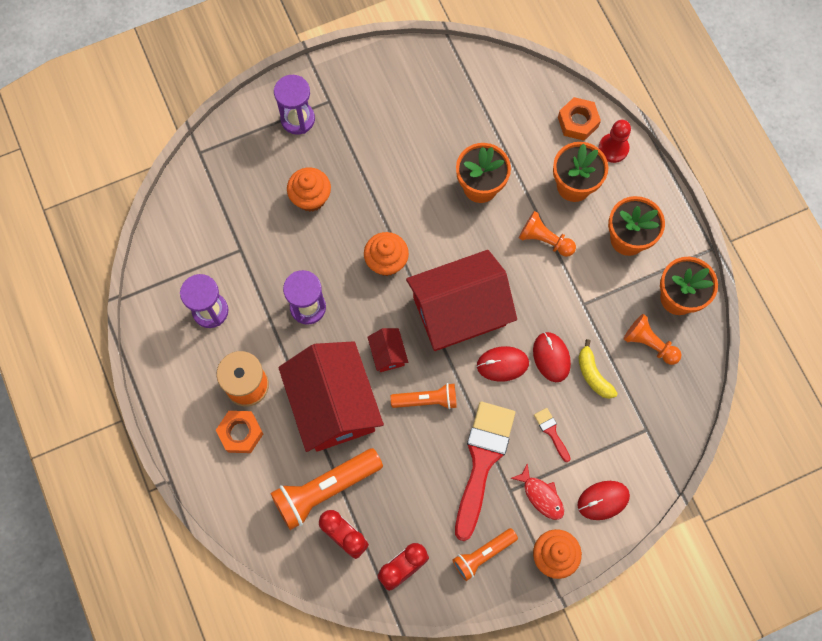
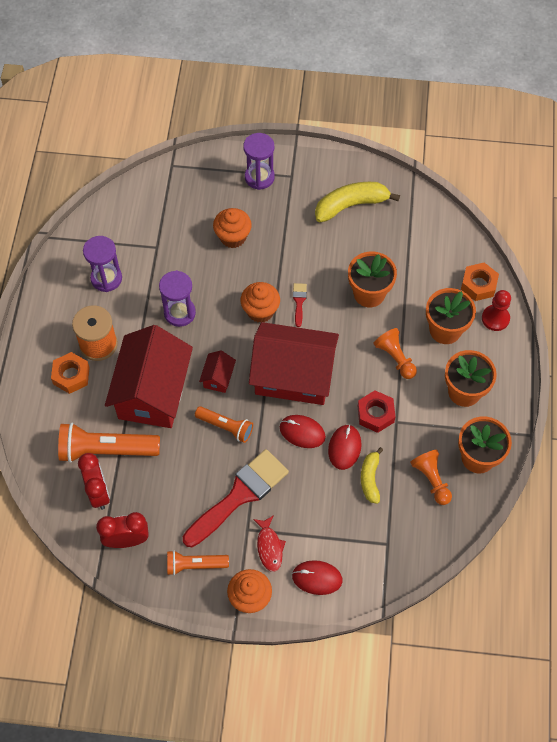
camera: 30 degrees right, 10 degrees down
(407, 102) = (351, 205): none -> yellow banana
(551, 432) = (308, 503): red brush -> red brush (299, 302)
(560, 307) = (375, 414): none -> red nut

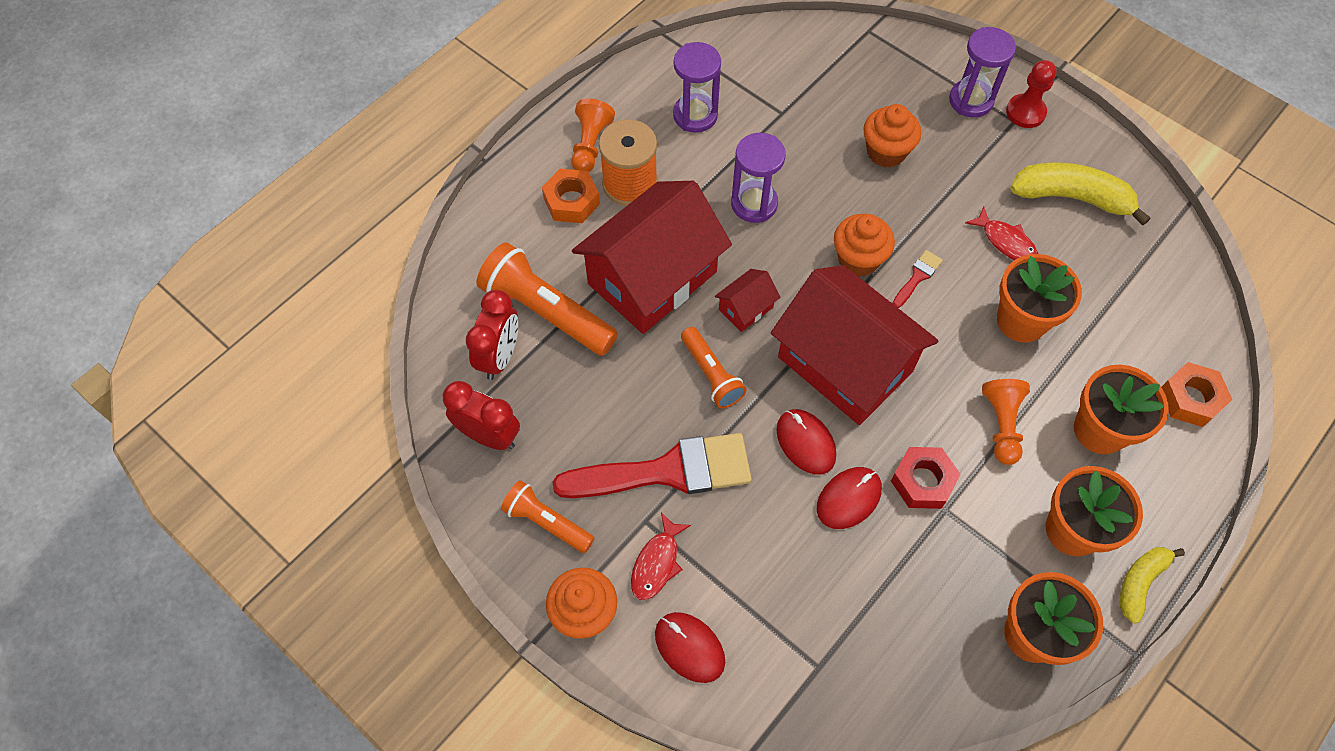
camera: 35 degrees right, 0 degrees up
(333, 252) = (1006, 242): none -> red fish
(370, 478) = (855, 562): yellow banana -> yellow banana (1140, 582)
(431, 480) = (942, 620): orange pawn -> orange pawn (590, 145)
(495, 318) = (1186, 458): red pawn -> red pawn (1025, 112)

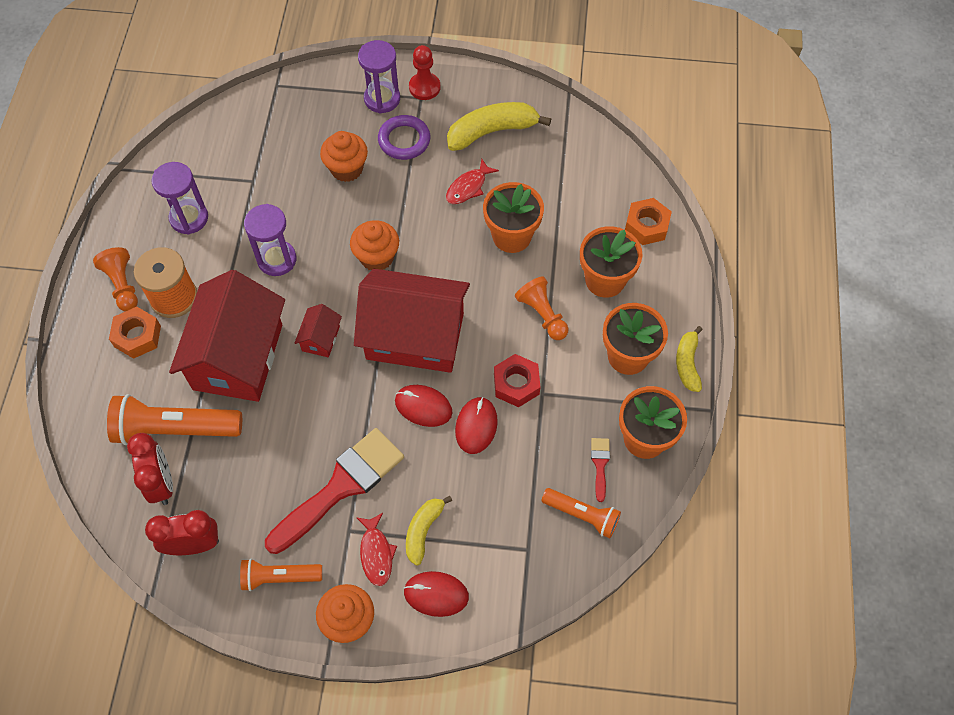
camera: 35 degrees left, 0 degrees up
(711, 374) = (327, 400): orange flashlight -> orange flashlight (582, 515)
(720, 572) = (423, 530): none -> yellow banana
(917, 277) = (425, 246): red brush -> red brush (600, 465)
(967, 155) = (404, 140): none -> purple ring
(1006, 242) = (468, 187): red fish -> red fish turned 120 degrees clockwise

